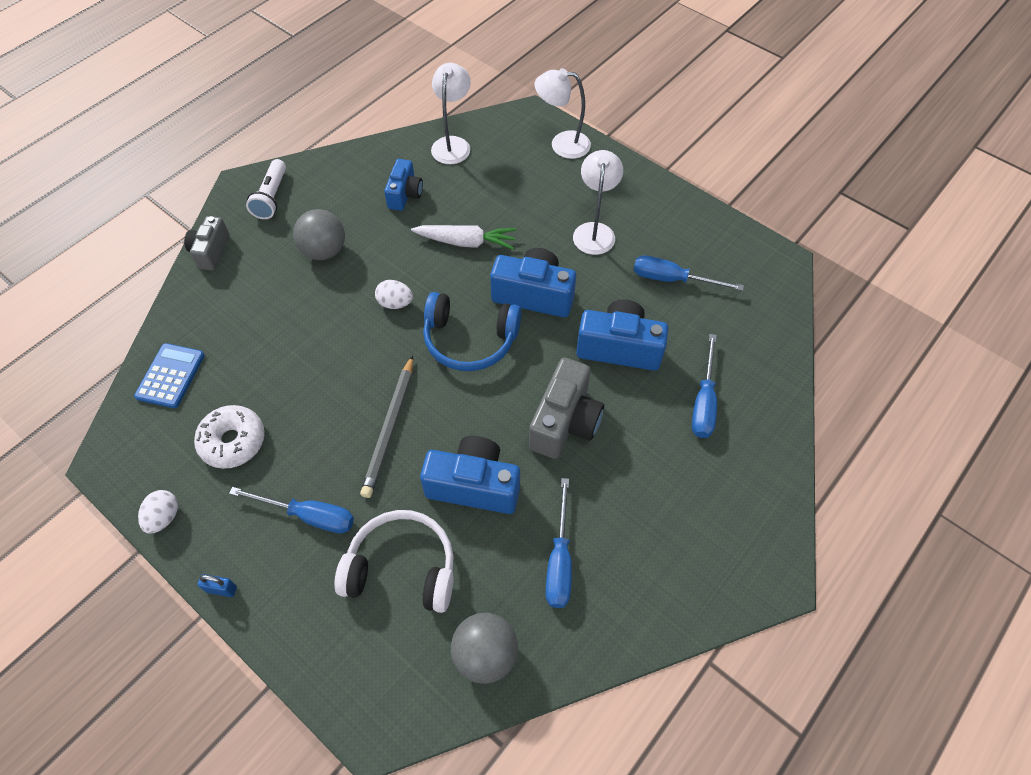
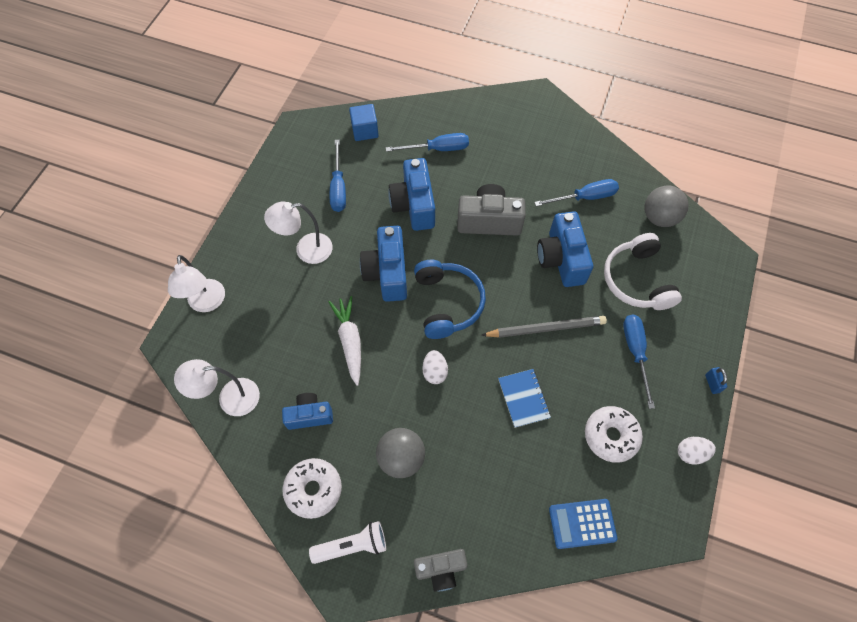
camera: 110 degrees left, 5 degrees up
(322, 373) = (523, 398): none -> blue notebook
(335, 183) = (313, 489): none -> white donut
(758, 328) = (365, 131): none -> blue cube

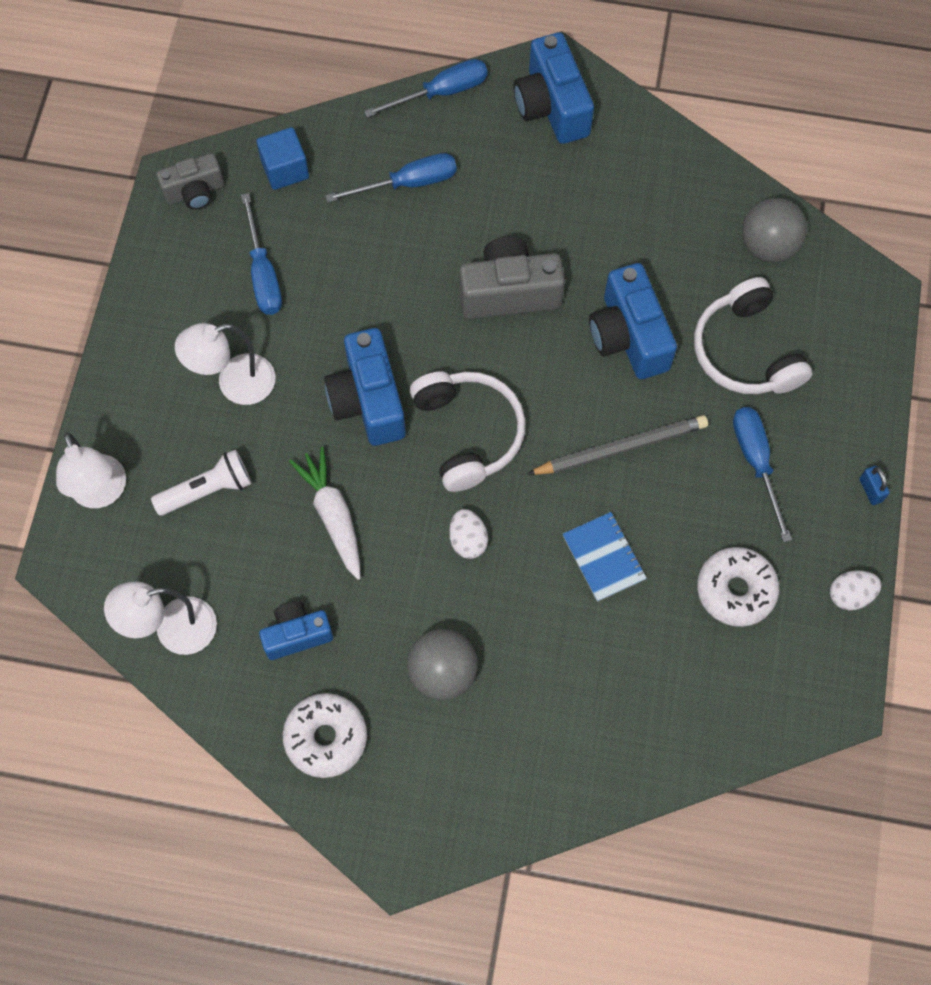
camera: 10 degrees left, 5 degrees up
(352, 545) = (397, 803): white flashlight -> white flashlight (207, 490)
(414, 205) = (388, 284): blue camera -> blue camera (551, 106)
(441, 569) = (526, 813): grey camera -> grey camera (195, 192)
(447, 303) = (468, 433): blue headphones -> white headphones
(582, 523) = (711, 717): blue calculator -> none
(584, 197) = (650, 230): blue screwdriver -> blue screwdriver (441, 93)

